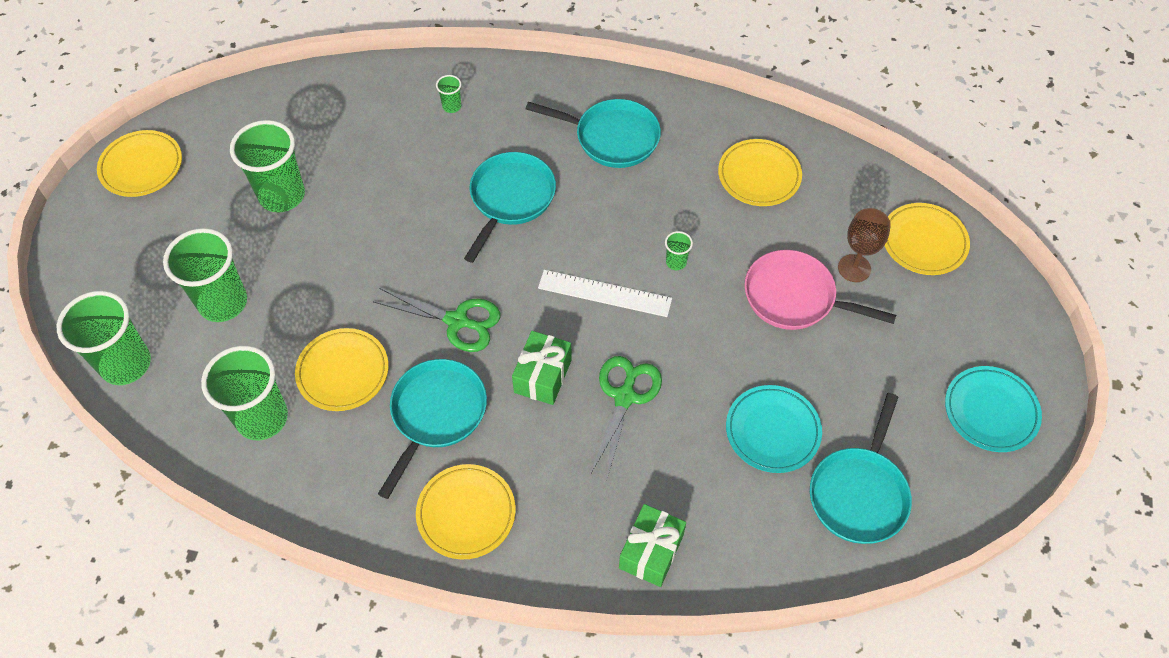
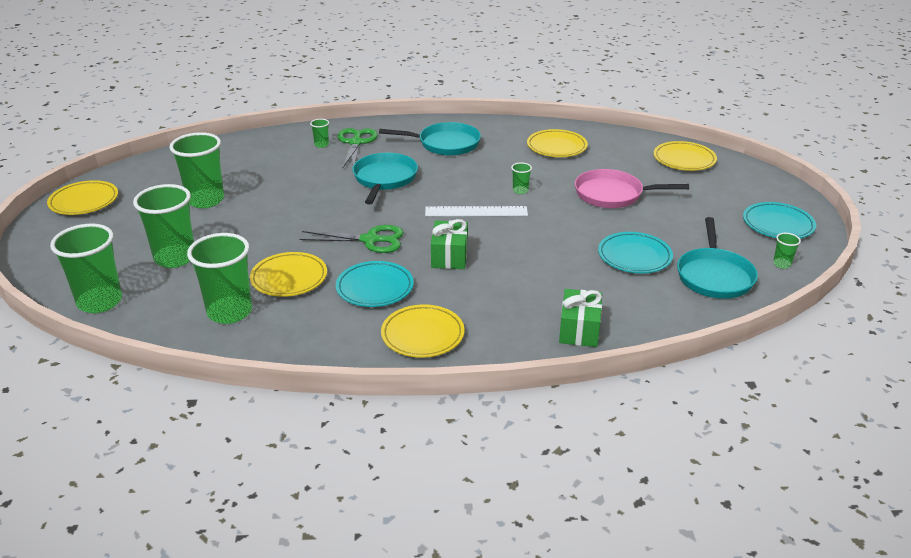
camera: 15 degrees left, 25 degrees down
(436, 414) = (375, 288): turquoise pan -> turquoise plate
(624, 397) = (517, 257): green scissors -> green scissors (356, 143)
(854, 268) = (645, 176): brown goblet -> none
(958, 492) = (782, 264): none -> green cup

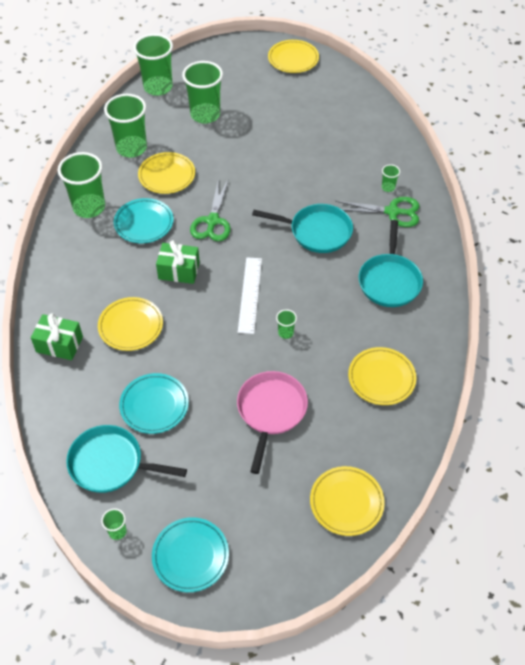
camera: 95 degrees right, 20 degrees up
(205, 200) = (288, 122): green cup -> green cup (89, 207)
(422, 335) = (79, 249): yellow plate -> yellow plate (131, 326)

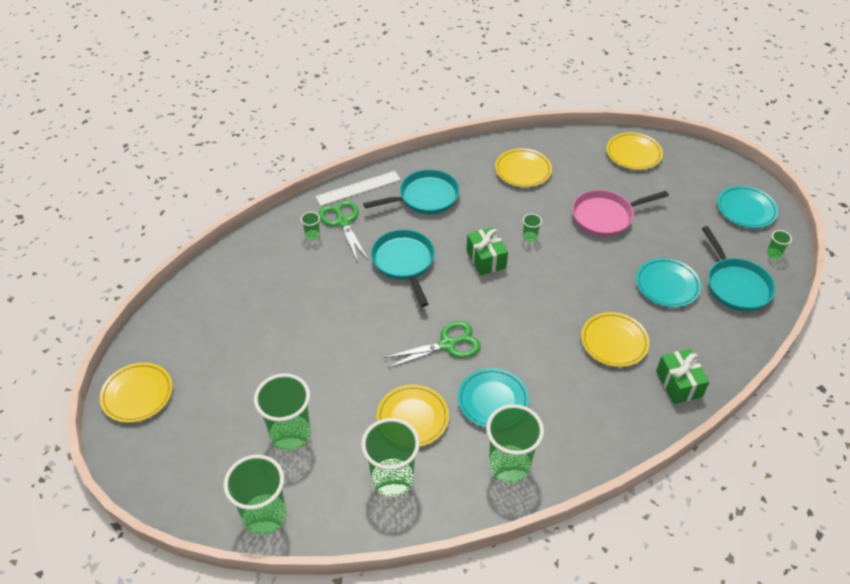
camera: 120 degrees left, 5 degrees down
(179, 271) = (527, 339): green gift -> green gift (486, 259)
(250, 294) = (511, 276): white ruler -> white ruler (358, 188)

